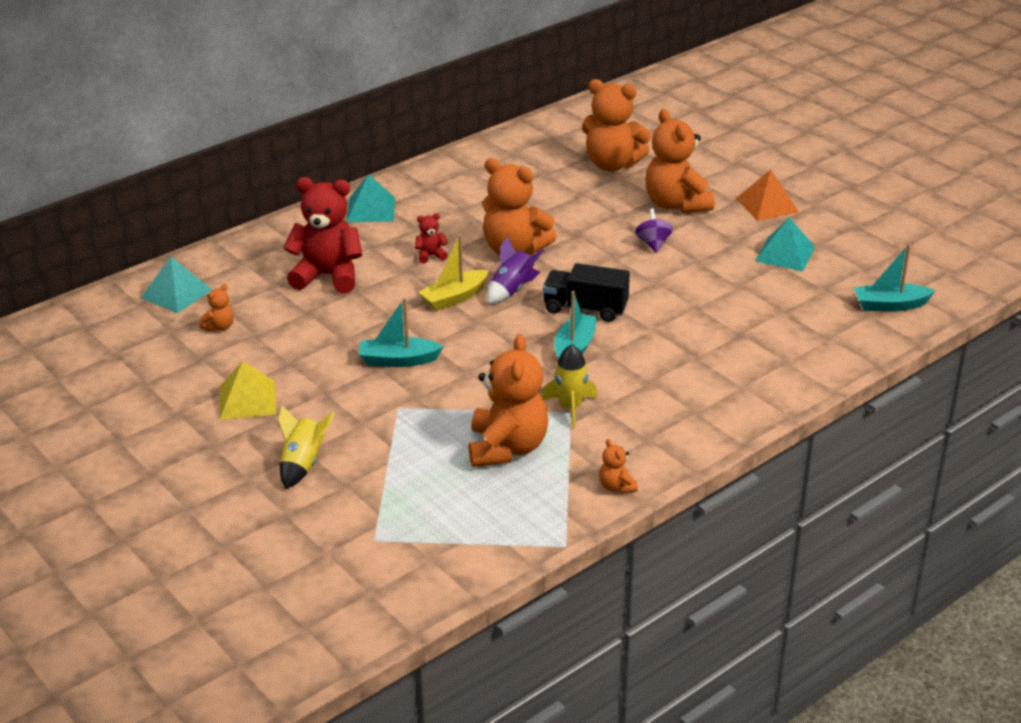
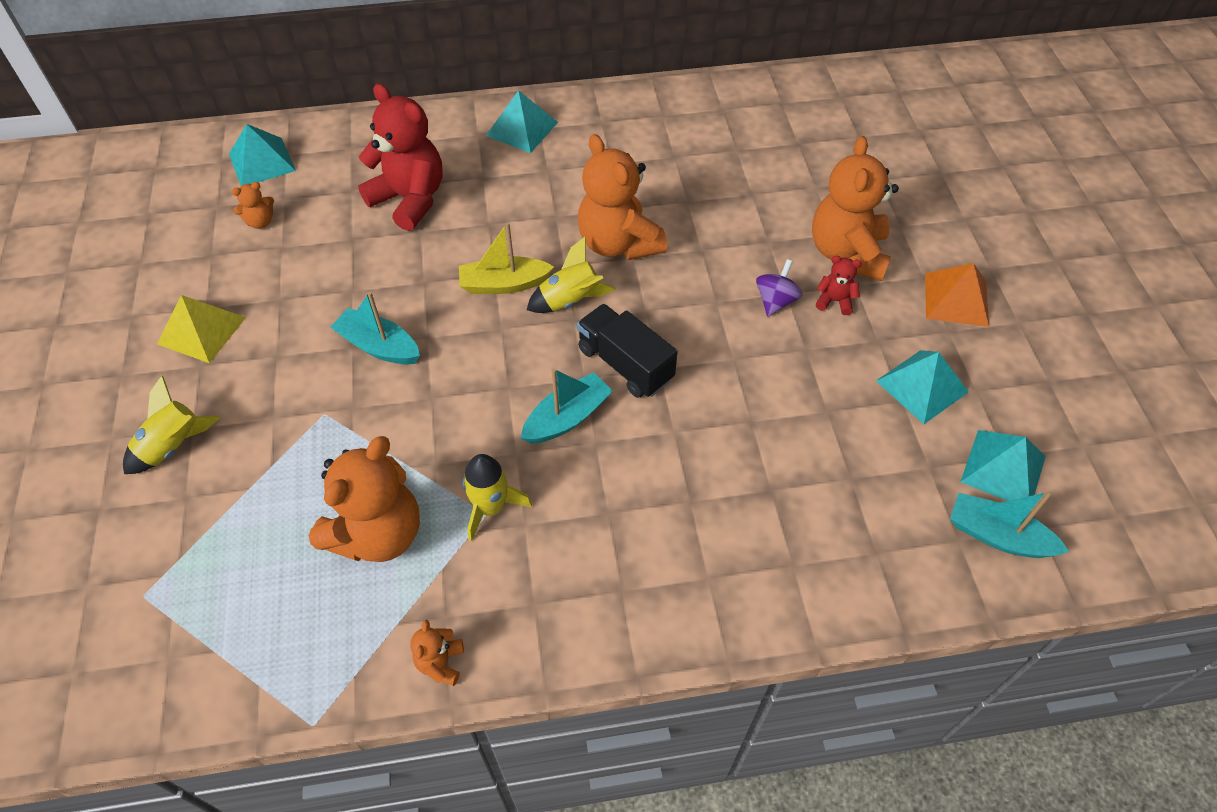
camera: 30 degrees right, 20 degrees up
(431, 255) = (528, 215): red teddy bear -> red teddy bear (834, 301)
(512, 290) = (570, 300): purple rocket -> yellow rocket
(612, 164) = (819, 165): orange teddy bear -> none
(866, 275) = (1003, 468): none -> turquoise pyramid

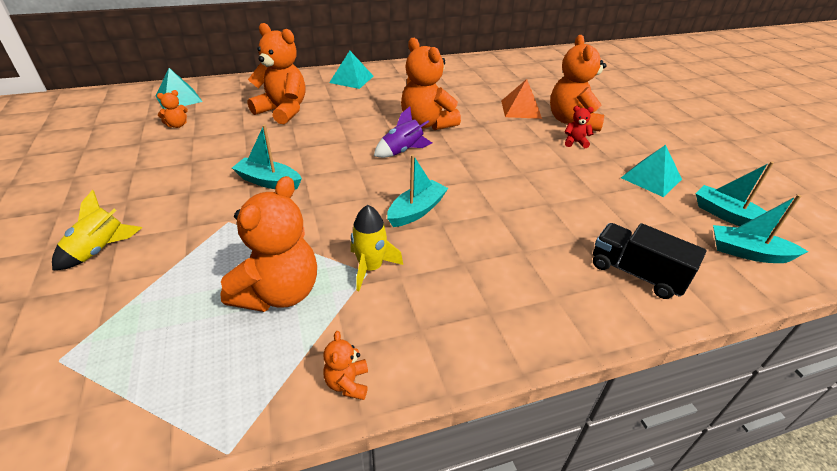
camera: 10 degrees left, 15 degrees down
(201, 330) = (129, 181): yellow pyramid -> none
(410, 199) = (283, 111): red teddy bear -> orange teddy bear
(504, 284) = (354, 146): yellow boat -> none
(570, 300) = (402, 151): yellow rocket -> purple rocket
(625, 364) = (450, 180): black truck -> black truck (636, 273)
(775, 301) = (538, 144): purple spinning top -> none
(956, 299) = (648, 137): orange pyramid -> orange pyramid (521, 109)
(1003, 468) = (728, 216): turquoise pyramid -> turquoise boat

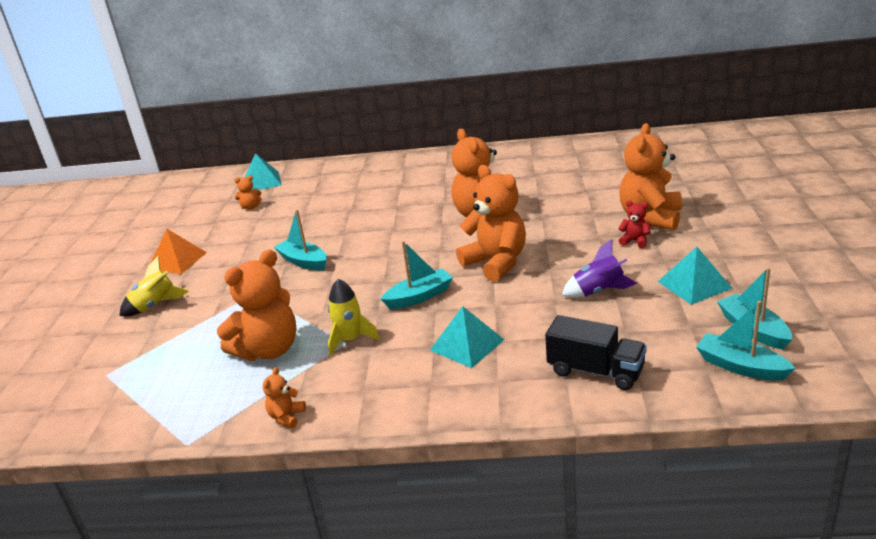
camera: 25 degrees right, 10 degrees down
(283, 111) = (349, 196): orange teddy bear -> orange teddy bear (496, 262)
(351, 79) = (433, 164): turquoise pyramid -> turquoise pyramid (467, 344)
(402, 151) = (440, 241): purple rocket -> purple rocket (598, 291)
(521, 109) = (599, 202): orange pyramid -> orange pyramid (177, 260)
(636, 273) = (595, 371): black truck -> black truck turned 150 degrees clockwise

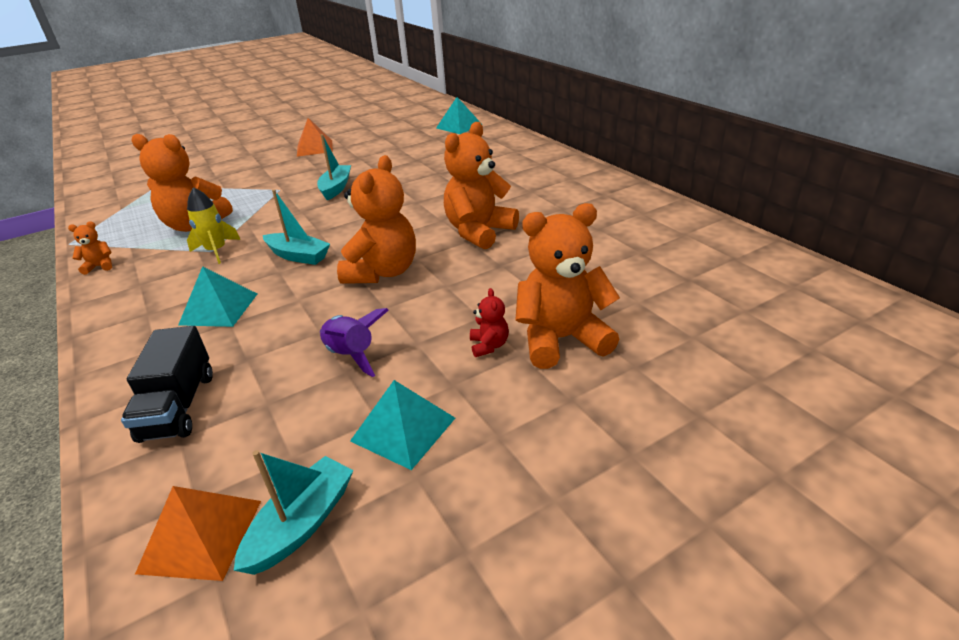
camera: 55 degrees right, 5 degrees up
(155, 305) = (249, 165): yellow rocket -> none
(251, 207) = (413, 138): orange teddy bear -> none
(740, 366) = (201, 535): turquoise boat -> orange pyramid

